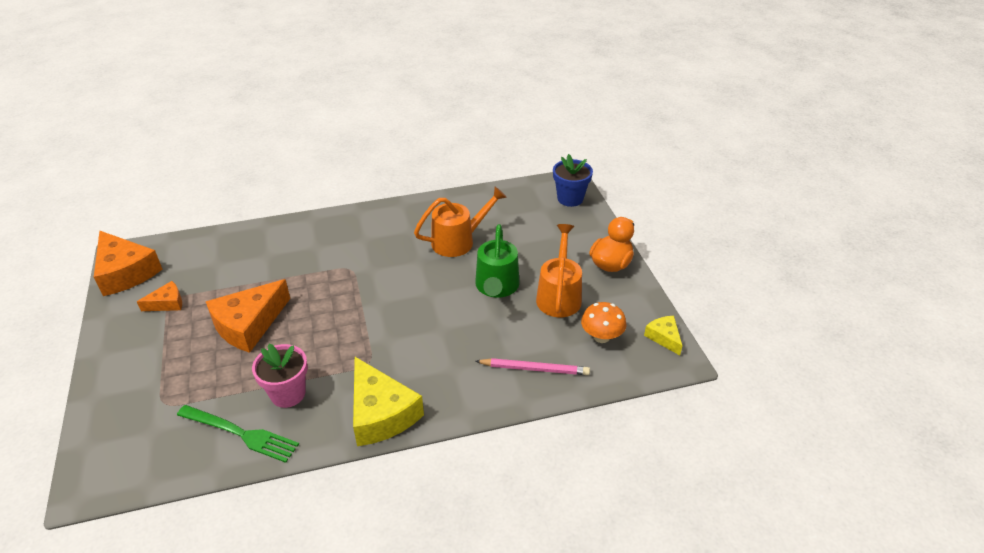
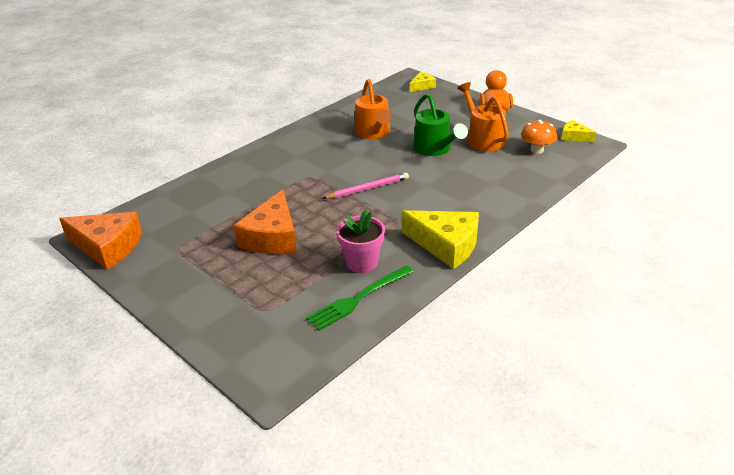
camera: 30 degrees left, 5 degrees down
(167, 303) = (178, 251): orange cheese -> none
(242, 434) = (357, 299): green fork -> green fork turned 150 degrees clockwise
(459, 241) = (373, 133): orange watering can -> orange watering can turned 135 degrees clockwise
(534, 369) = (517, 181): pink pencil -> pink pencil (367, 189)
(570, 198) = (422, 86): blue flower pot -> yellow cheese

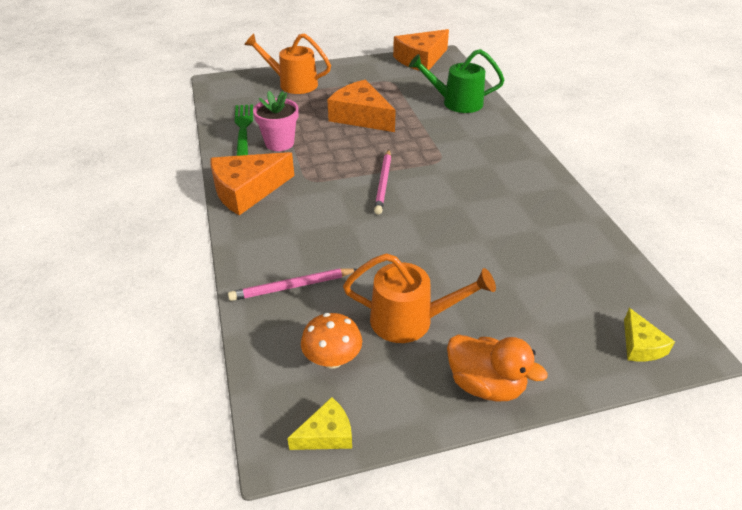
camera: 120 degrees right, 5 degrees up
(373, 133) = (504, 231): orange watering can -> orange watering can (292, 84)
(435, 149) = (421, 263): green watering can -> green watering can (456, 102)
(446, 245) = (247, 191): yellow cheese -> orange cheese
(509, 181) = (292, 286): none -> pink pencil

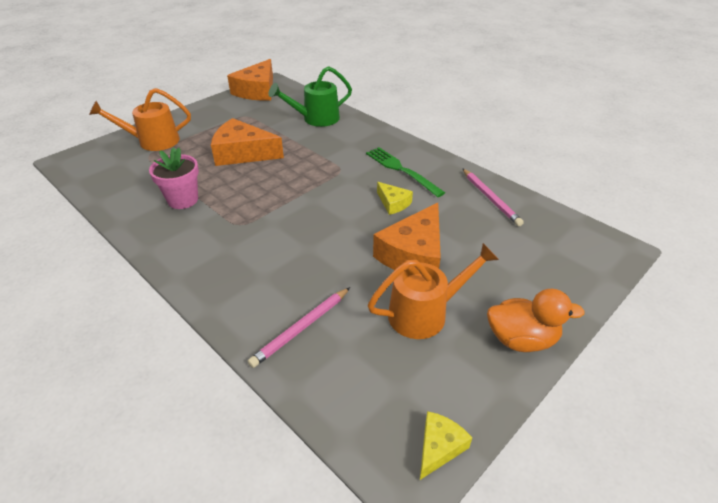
camera: 30 degrees left, 0 degrees up
(243, 128) = (133, 197): green fork -> green fork (400, 170)
(247, 191) = (185, 255): orange cheese -> orange cheese (414, 254)
(332, 359) = (390, 377): orange mushroom -> none
(383, 183) = (309, 205): pink pencil -> pink pencil (490, 198)
(640, 345) = (592, 260): yellow cheese -> yellow cheese (393, 203)

